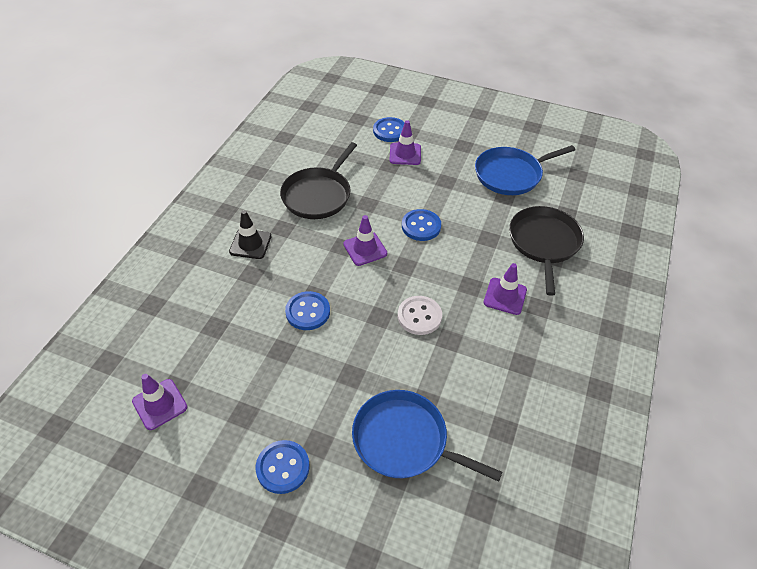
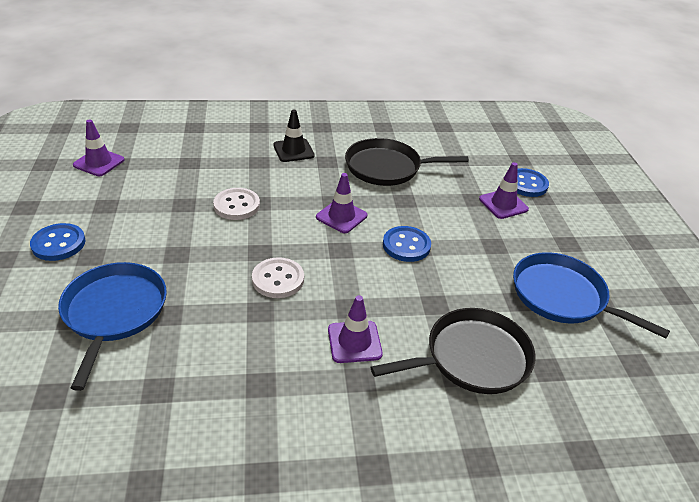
camera: 60 degrees right, 10 degrees down
(308, 312) = (237, 205): blue button -> white button

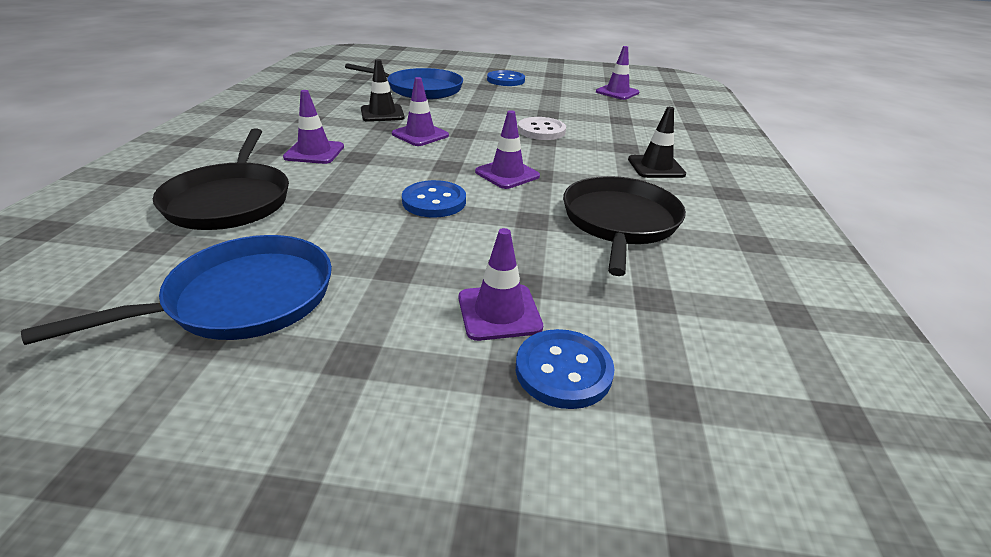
camera: 105 degrees right, 5 degrees down
(223, 324) = (382, 113): none -> black traffic cone
(278, 279) = (420, 135): white button -> purple traffic cone

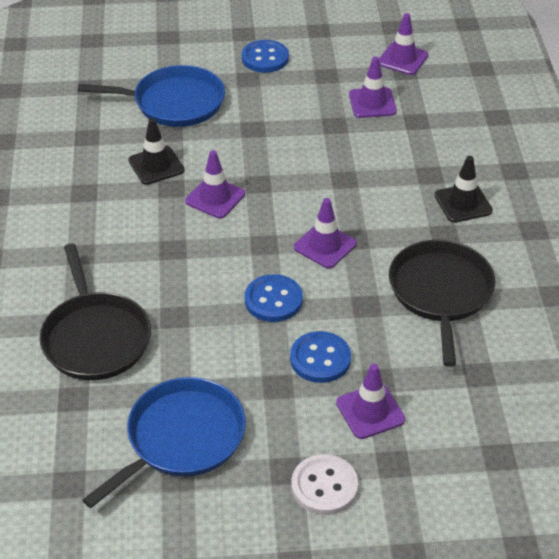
camera: 10 degrees left, 10 degrees up
(314, 152) = (125, 251): purple traffic cone -> purple traffic cone (372, 103)
(541, 131) = (337, 162): white button -> white button (324, 486)
(563, 370) = (427, 450): blue button -> blue button (320, 359)

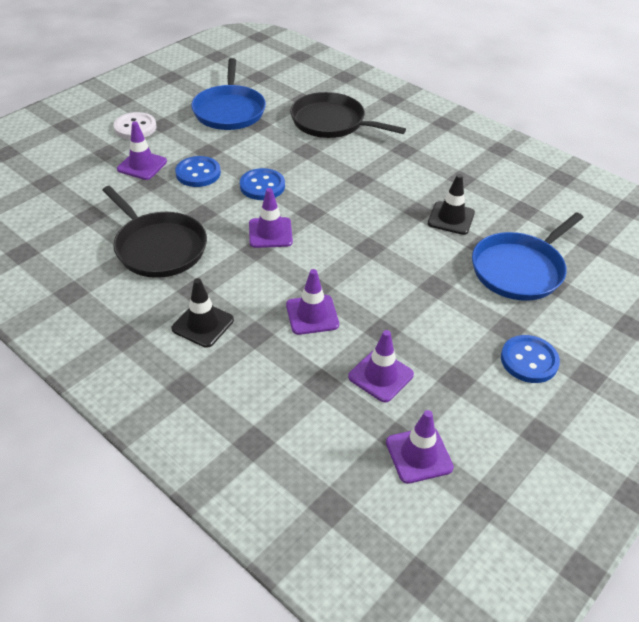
camera: 135 degrees right, 0 degrees up
(215, 198) = (382, 221): purple traffic cone -> purple traffic cone (312, 315)

